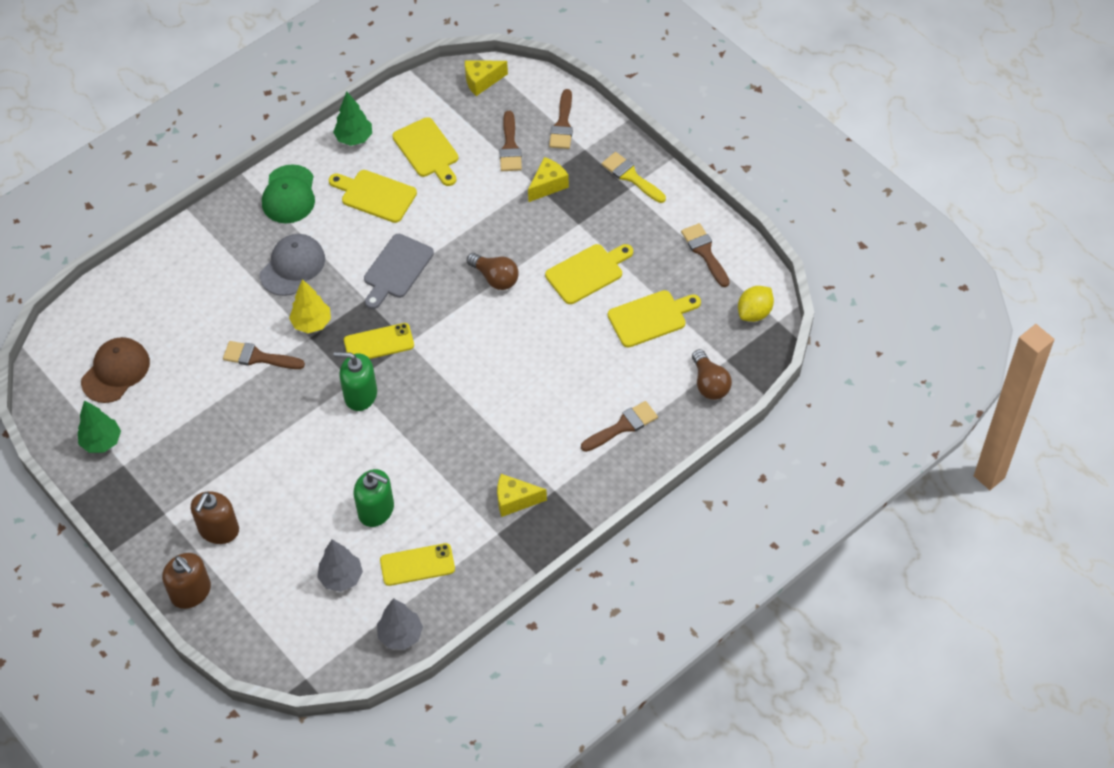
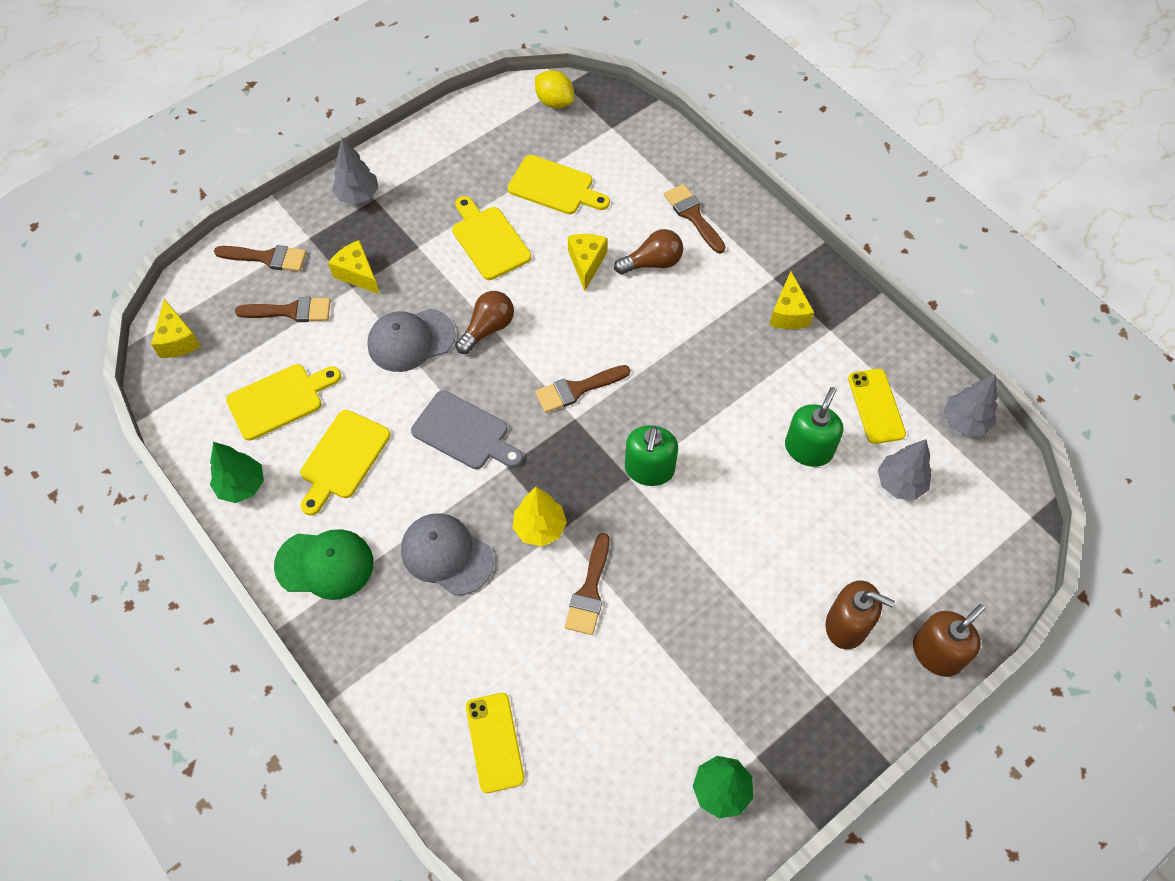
camera: 90 degrees left, 5 degrees up
(116, 371) = (605, 781): brown cap -> none
(379, 343) = (574, 450): yellow phone -> yellow phone (495, 742)
(483, 227) = (411, 340): none -> grey cap
(565, 345) = (586, 263): none -> yellow cheese
(631, 176) = (358, 196): yellow brush -> grey tree
(650, 317) = (554, 187): yellow cutting board -> yellow cutting board turned 135 degrees clockwise
(705, 252) = (472, 137): brown brush -> brown brush (577, 389)
(709, 384) = (641, 142): brown light bulb -> brown light bulb (652, 263)

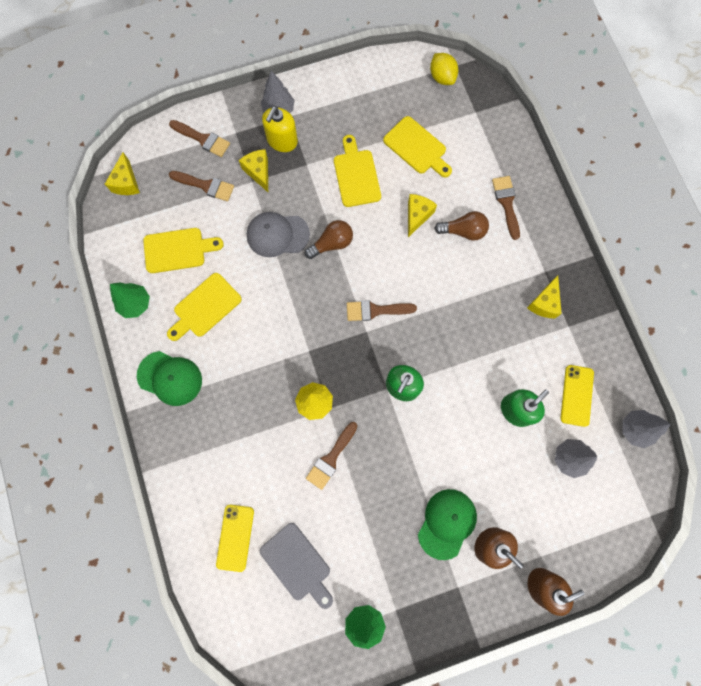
camera: 20 degrees right, 15 degrees up
(375, 229) = (282, 141): none -> yellow soap dispenser
(446, 555) = (248, 399): grey cap -> none
(464, 432) = (289, 316): grey cutting board -> grey cutting board (297, 564)
(778, 618) = (447, 523): none -> green cap

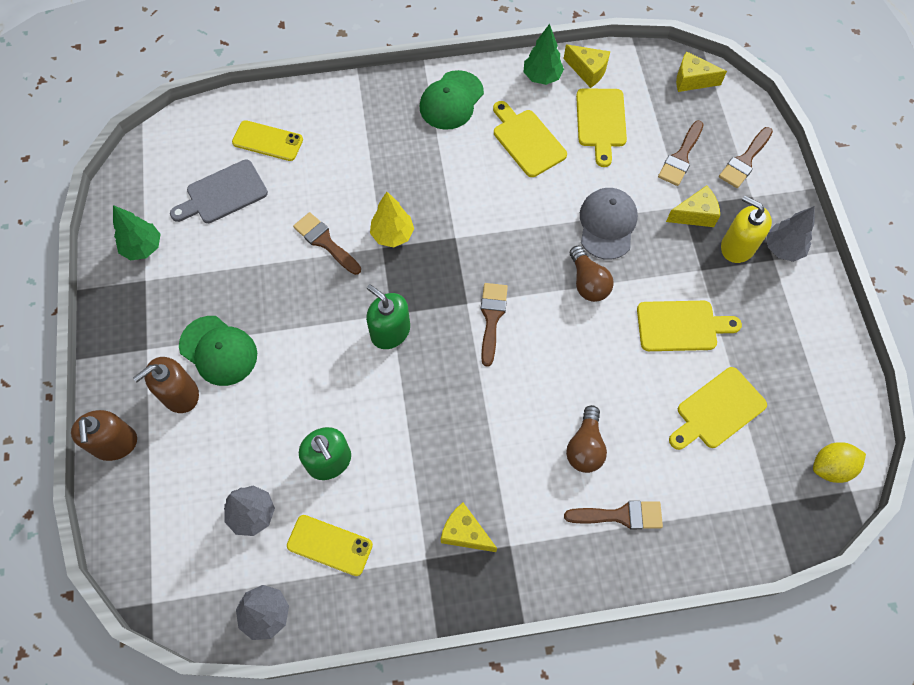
camera: 100 degrees right, 10 degrees down
(417, 216) = (614, 391): yellow cheese -> yellow cheese (588, 71)

